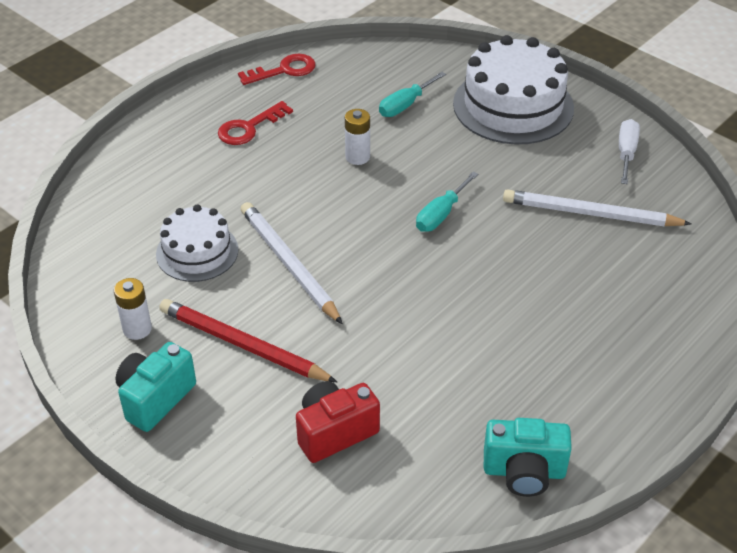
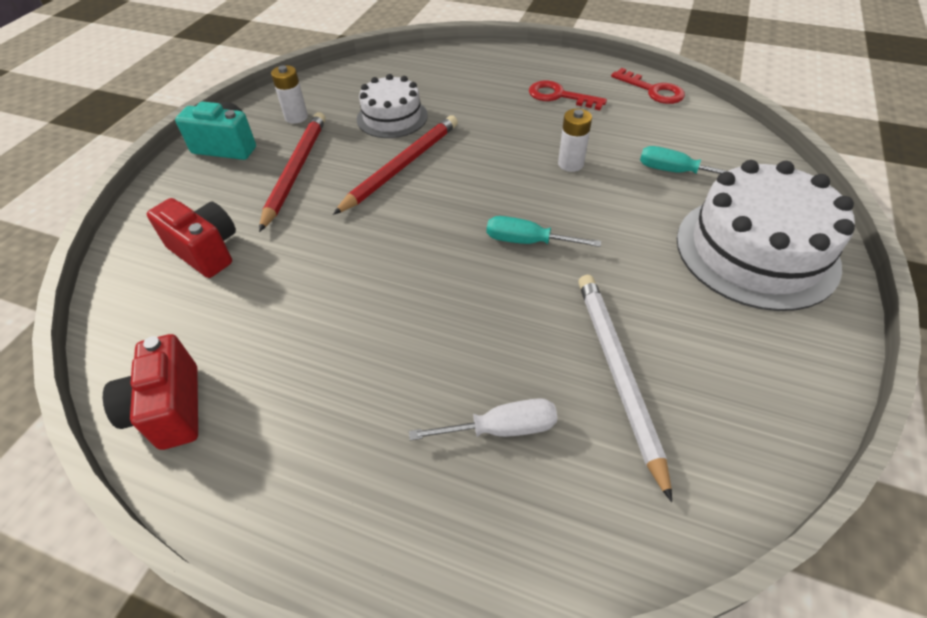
camera: 70 degrees right, 5 degrees up
(289, 264) = (401, 166): white pencil -> red pencil
(524, 472) = (170, 409): turquoise camera -> red camera
(626, 153) = (770, 386): white screwdriver -> white screwdriver (501, 428)

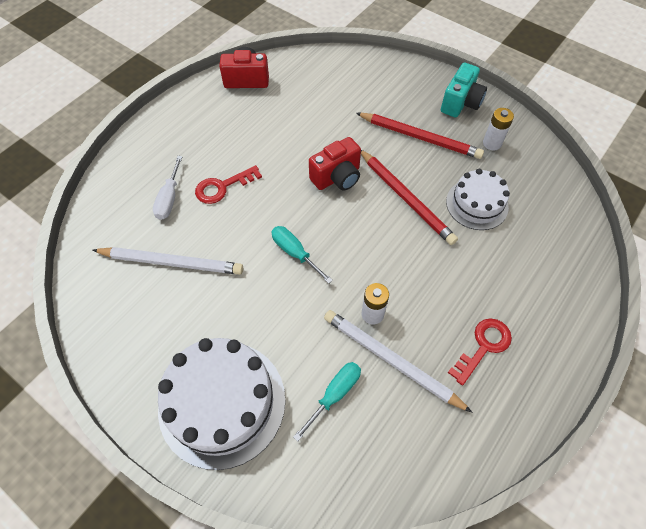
camera: 105 degrees right, 10 degrees up
(206, 251) = (352, 92): red camera -> red camera (337, 177)
(527, 241) = (295, 253): turquoise screwdriver -> turquoise screwdriver turned 75 degrees counterclockwise
(612, 143) = (391, 360): none -> white pencil
(652, 90) = (476, 446): red key -> red key (223, 187)

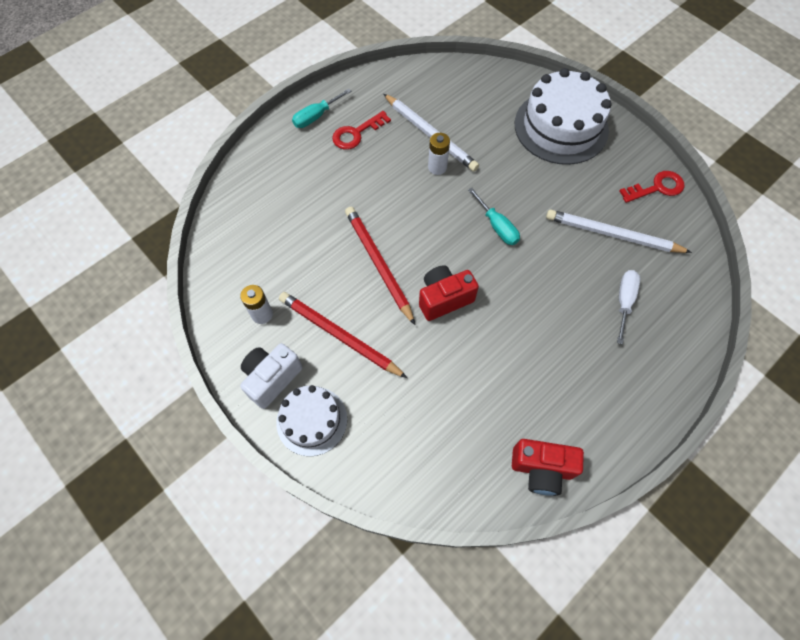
camera: 170 degrees left, 5 degrees up
(223, 187) = (568, 306): red key -> red key (657, 188)
(334, 394) = (477, 120): turquoise screwdriver -> turquoise screwdriver (316, 116)
(460, 103) = (272, 378): turquoise camera -> white camera
(477, 204) = (310, 247): white cake -> white cake (312, 420)

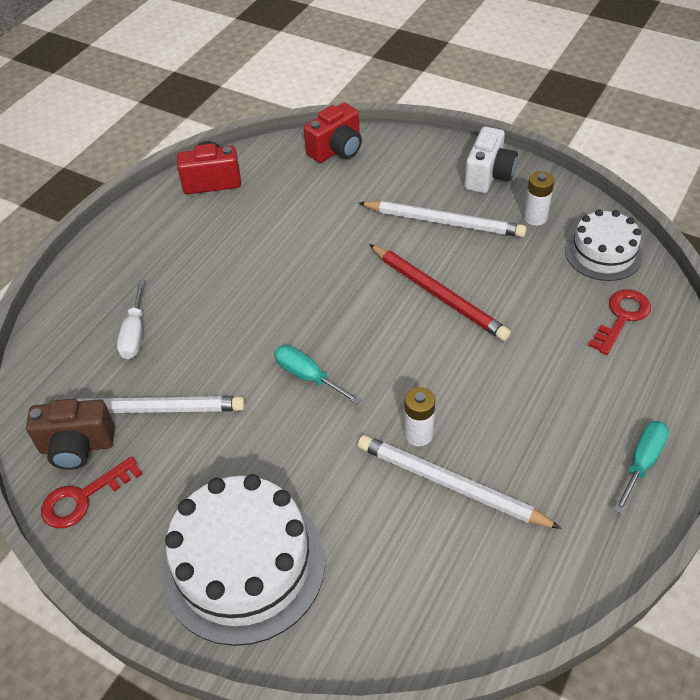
camera: 165 degrees right, 15 degrees down
(312, 420) = (432, 159): white cake -> white cake (603, 253)
(340, 335) = (443, 222): red pencil -> white pencil
(356, 133) = (563, 452): red key -> red key (622, 317)
(444, 299) = (347, 281): red camera -> red camera (336, 150)
(663, 222) = (77, 446): none -> brown camera

